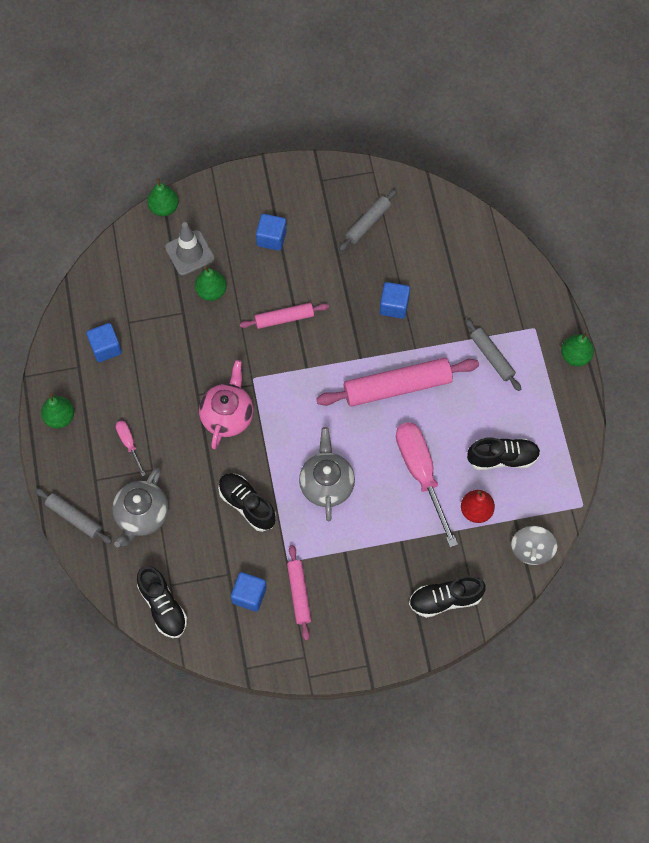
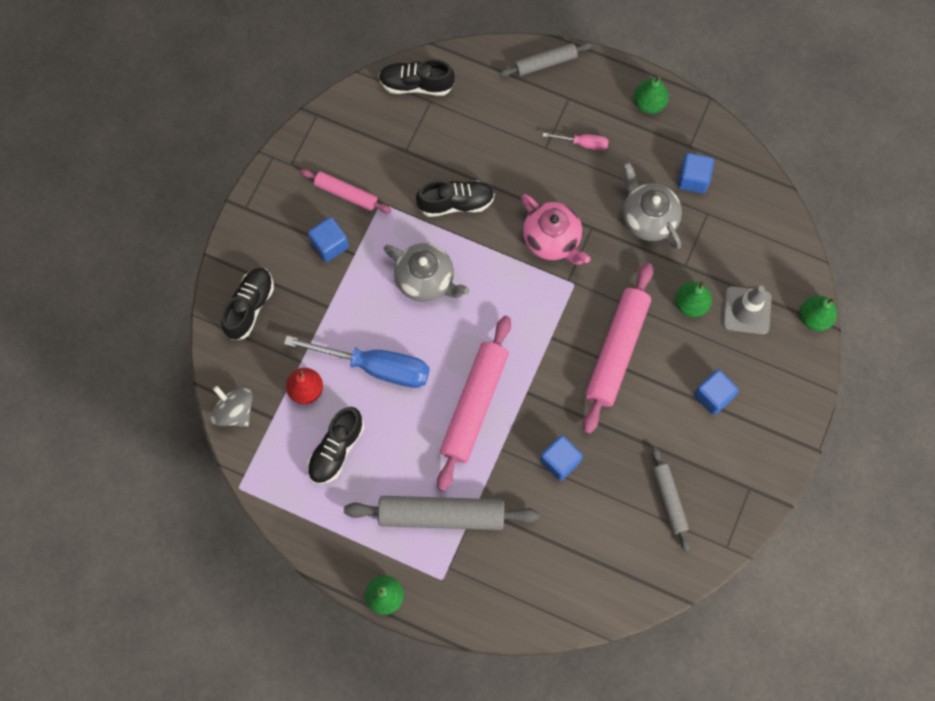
camera: 125 degrees right, 5 degrees up
(142, 515) = (508, 115): grey teapot -> grey teapot (648, 218)
(249, 595) = (375, 155): blue cube -> blue cube (330, 245)
(284, 318) = (616, 351): pink rolling pin -> pink rolling pin, size x1.79
(421, 473) = (376, 366): pink screwdriver -> blue screwdriver
(492, 357) = (441, 515): grey rolling pin -> grey rolling pin, size x1.79

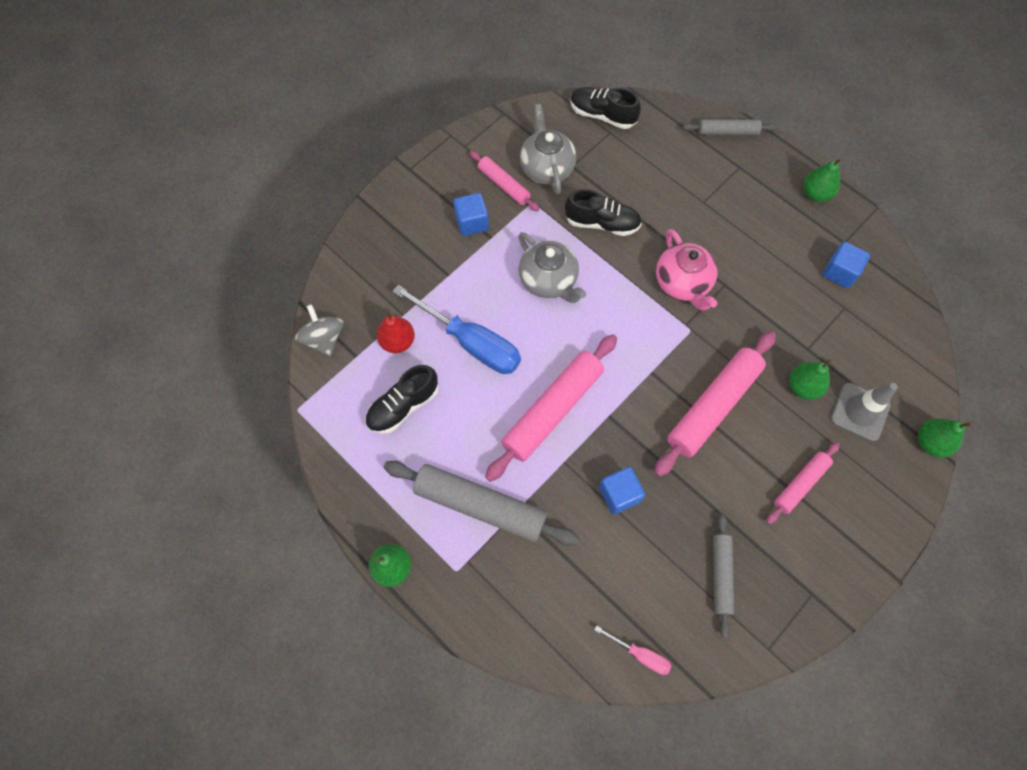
camera: 20 degrees right, 5 degrees down
(250, 307) = (377, 252): black shoe -> none
(583, 143) = (741, 209): pink screwdriver -> pink screwdriver (640, 654)
(648, 218) = (783, 293): grey teapot -> grey teapot (546, 168)
(713, 396) = (800, 484): blue cube -> pink rolling pin

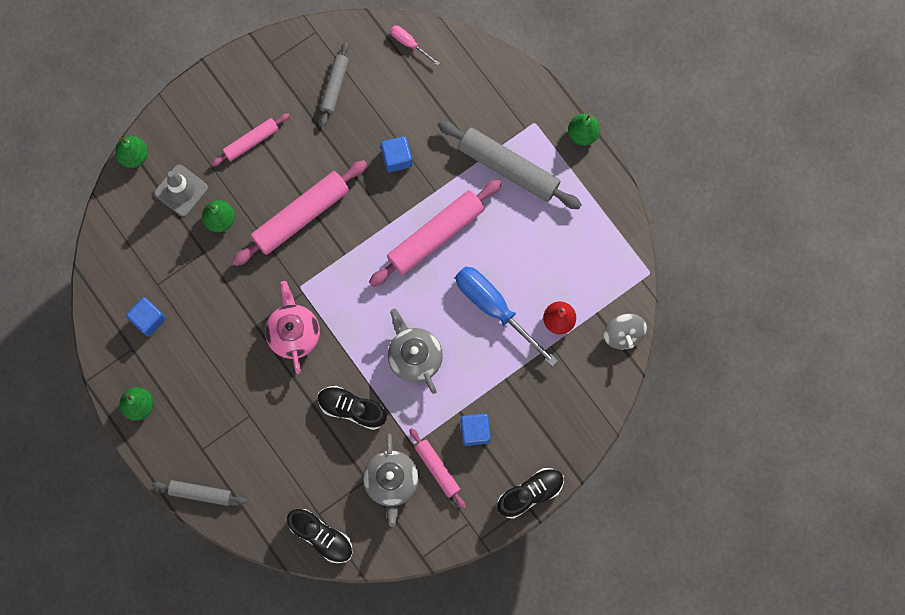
camera: 170 degrees left, 10 degrees up
(403, 406) = (560, 260): black shoe -> black shoe (530, 493)

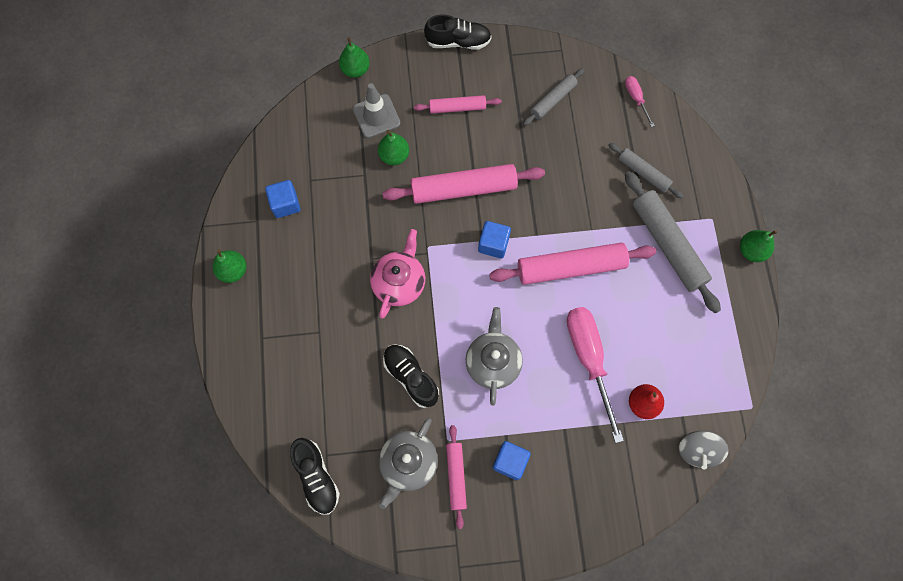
camera: 30 degrees right, 5 degrees down
(200, 493) = (236, 375): grey rolling pin -> grey rolling pin (643, 173)
(397, 158) = (573, 185): blue cube -> blue cube (493, 244)
(494, 308) = (589, 359): blue screwdriver -> pink screwdriver
(530, 493) = (529, 551): black shoe -> black shoe (458, 41)

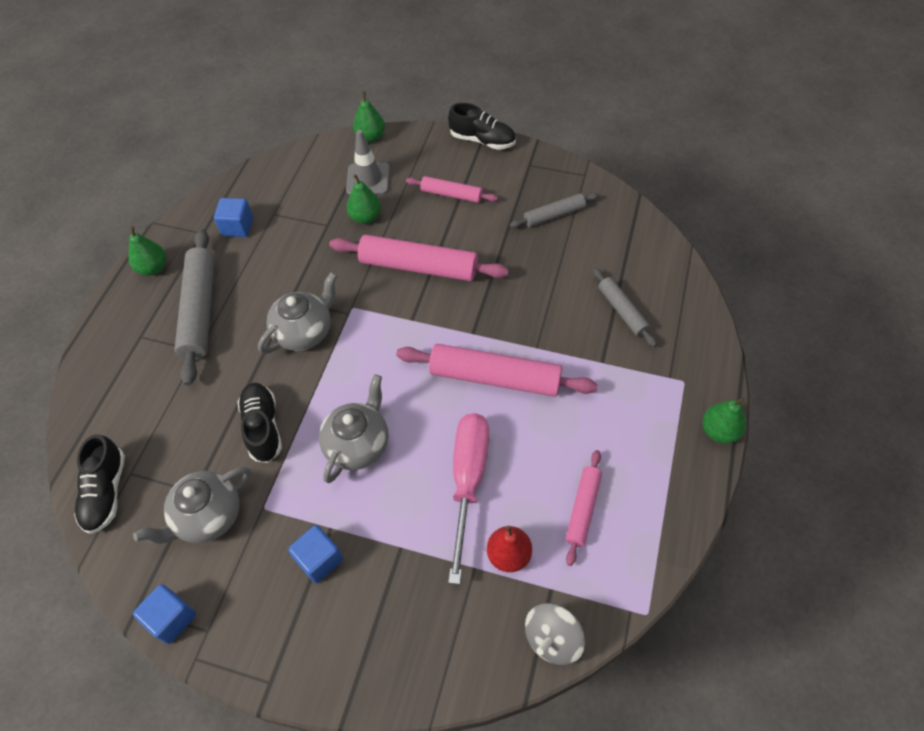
camera: 25 degrees right, 15 degrees down
(399, 282) = (304, 331): pink teapot -> grey teapot
(456, 476) = (251, 551): pink rolling pin -> pink rolling pin (583, 509)
(493, 244) = (422, 327): blue cube -> blue cube (172, 618)
(636, 98) = (645, 239): pink screwdriver -> none
(667, 244) = (618, 391): grey rolling pin -> grey rolling pin (200, 310)

